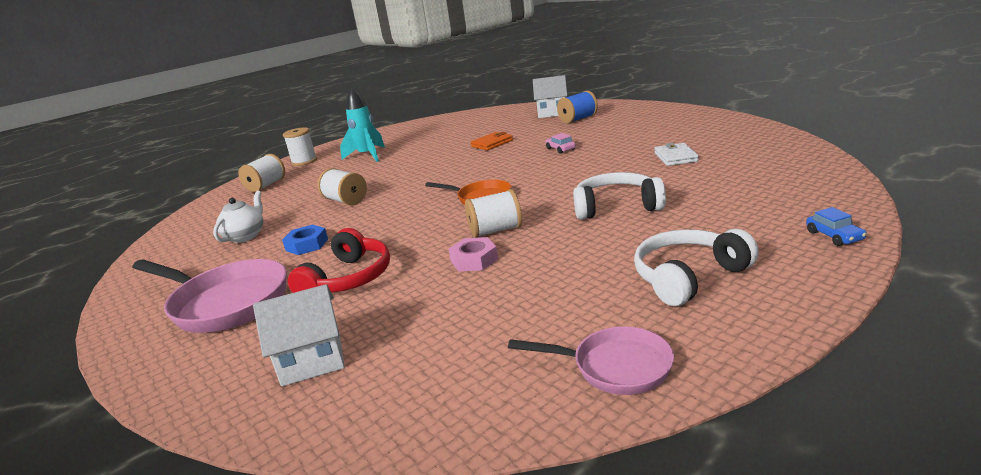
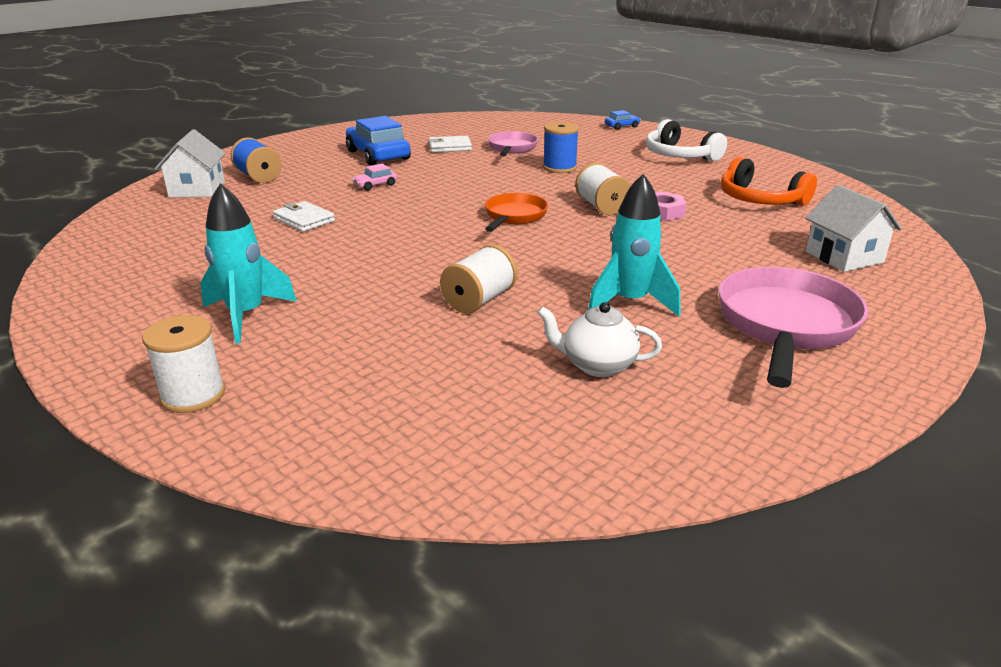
camera: 100 degrees left, 5 degrees up
(266, 185) = (335, 413): white spool -> none
(307, 245) = (630, 303): blue nut -> turquoise rocket
(348, 279) = (710, 262): red headphones -> none
(492, 143) = (304, 220): orange wallet -> white wallet
(500, 325) = (760, 199): none -> orange headphones
(614, 367) = (787, 174): pink pan -> pink pan (512, 148)
(616, 207) = (559, 168): white headphones -> blue spool
(639, 138) = (378, 155): none -> blue car

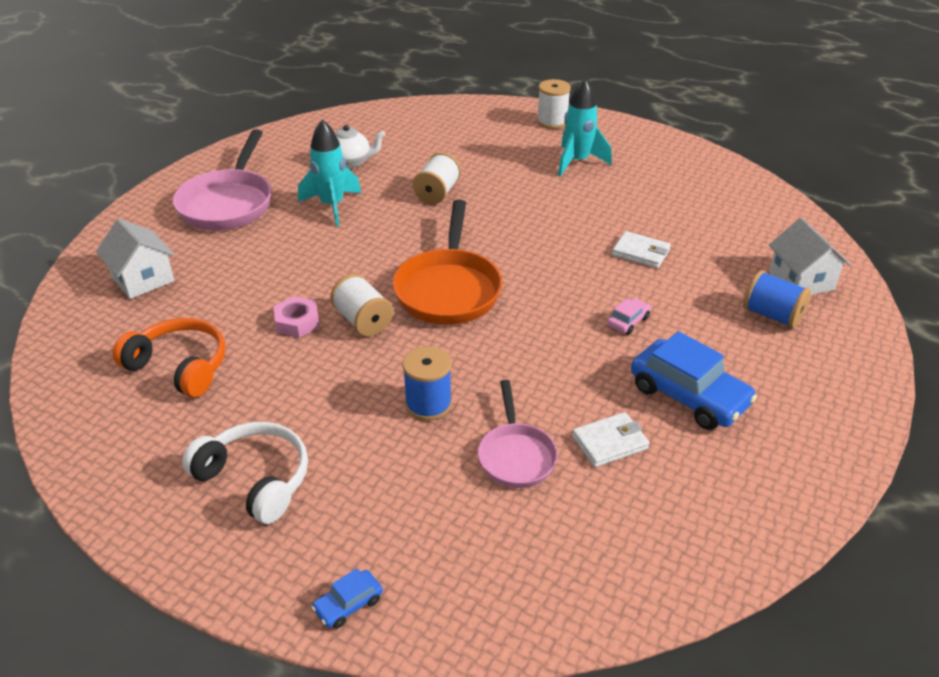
camera: 165 degrees right, 10 degrees up
(514, 217) = (448, 289): orange pan -> orange pan, size x1.68

